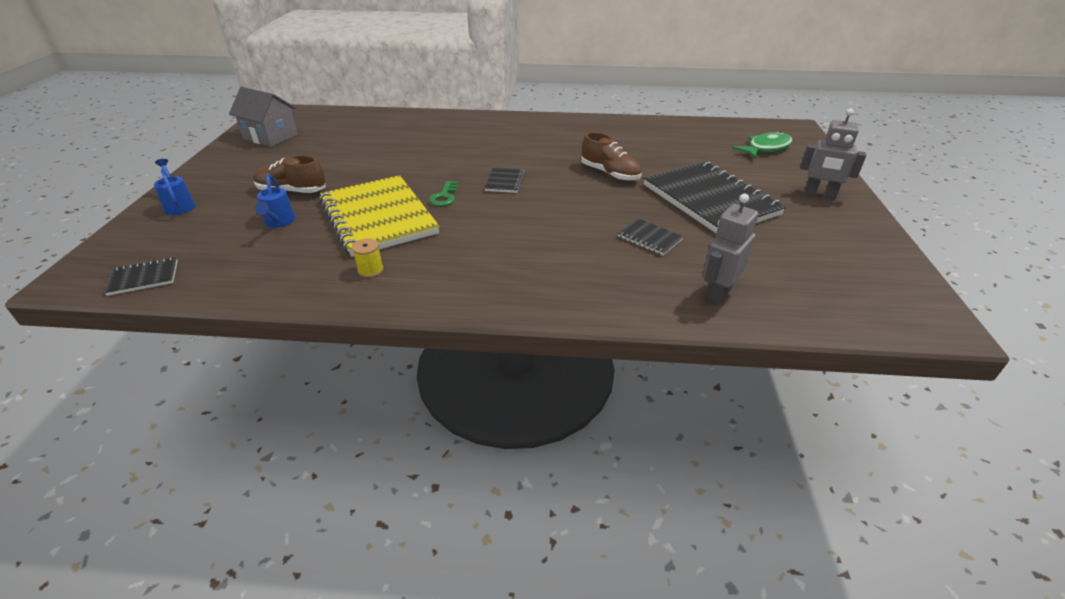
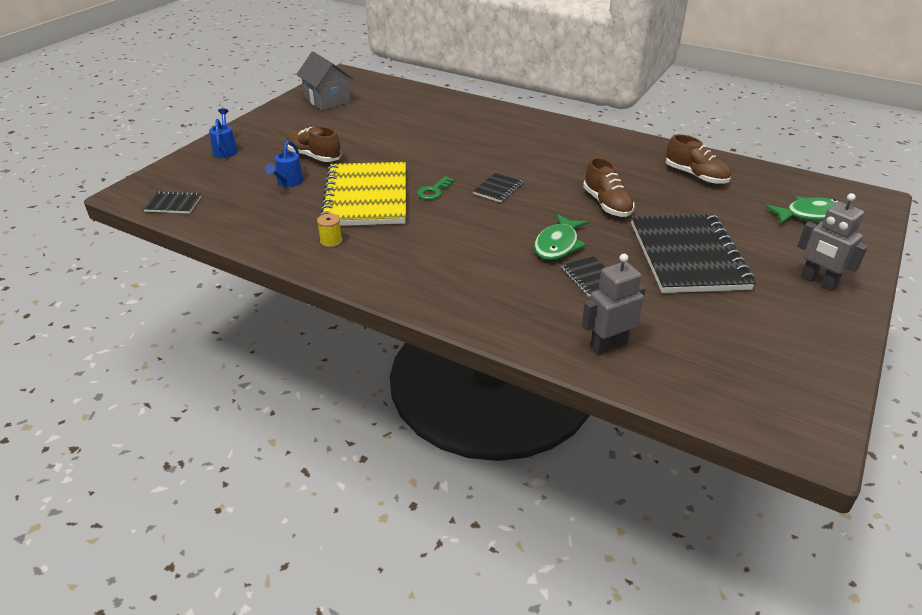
camera: 25 degrees right, 0 degrees up
(598, 217) = (558, 245): none -> green fish
(659, 137) = (695, 176): none -> brown shoe

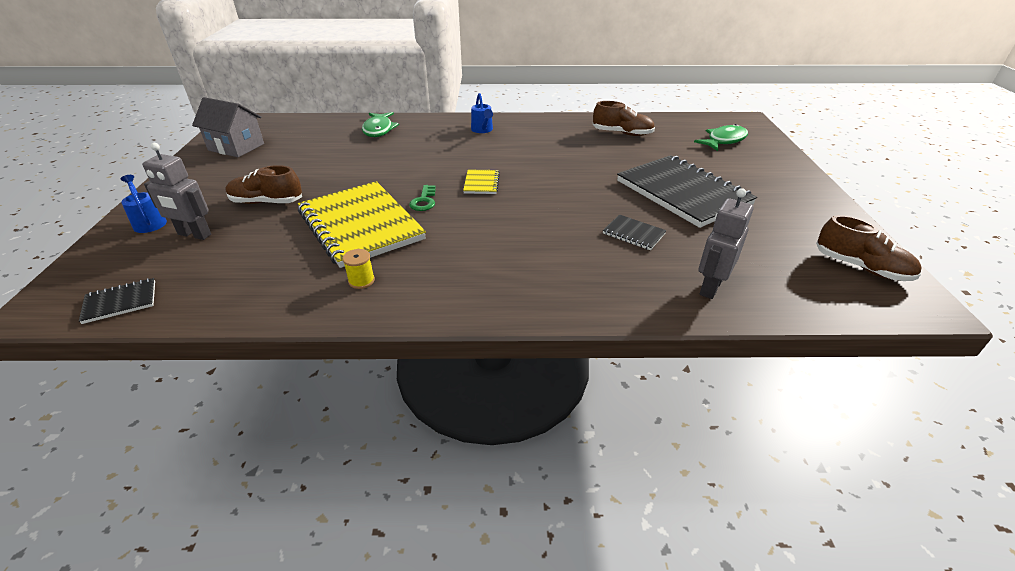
camera: 30 degrees left, 0 degrees up
(288, 182) = (258, 235): blue watering can -> blue watering can (482, 130)
(498, 189) = (481, 183): black notebook -> yellow notebook
(558, 245) = (579, 215): green fish -> green fish (378, 129)
(607, 204) = (582, 171): brown shoe -> brown shoe (861, 267)
(818, 282) = (783, 184): grey robot -> grey robot (194, 235)

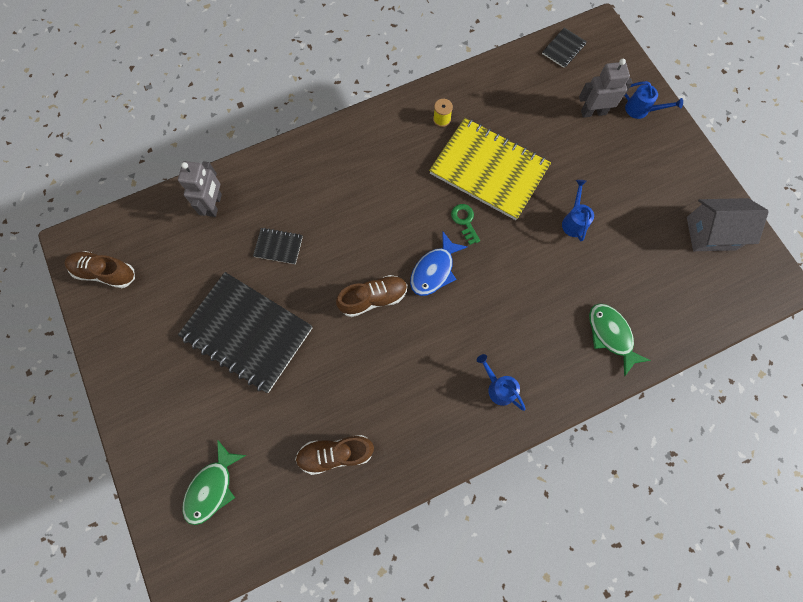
camera: 155 degrees right, 35 degrees up
(266, 202) = (586, 166): brown shoe -> brown shoe (373, 298)
(328, 177) = (574, 221): none -> blue watering can
(481, 183) = (434, 270): yellow notebook -> blue fish

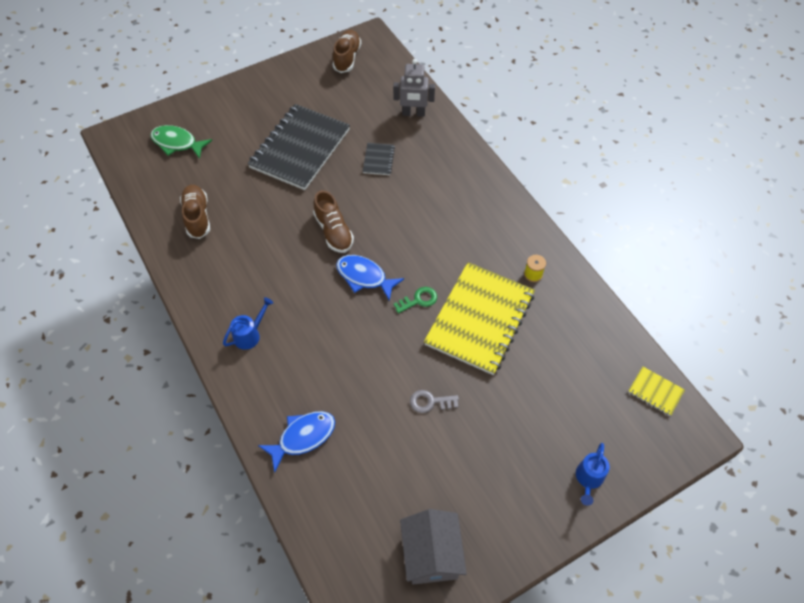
camera: 85 degrees right, 15 degrees down
(563, 49) = (655, 391): black notebook -> yellow notebook
(574, 221) = (430, 402): blue watering can -> grey key
(593, 112) = (573, 424): grey robot -> none
(611, 335) = (303, 437): green fish -> blue fish

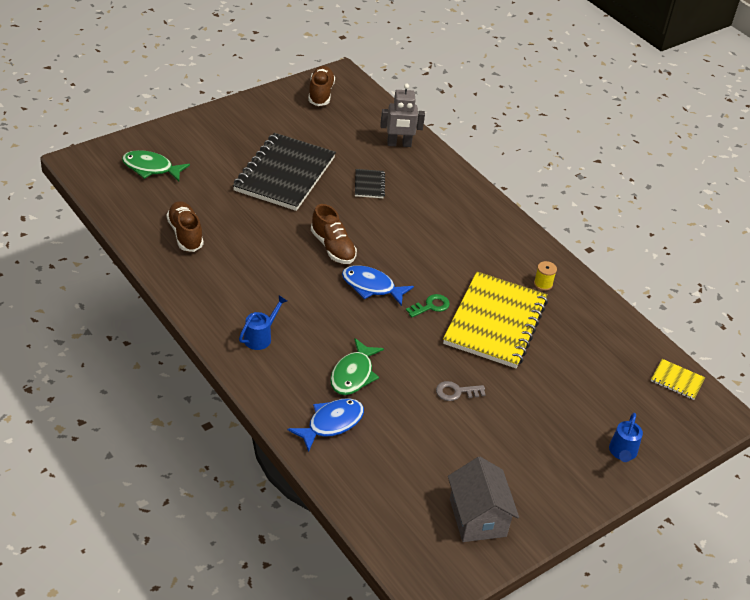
camera: 10 degrees left, 15 degrees down
(332, 379) = (353, 374): none -> green fish

